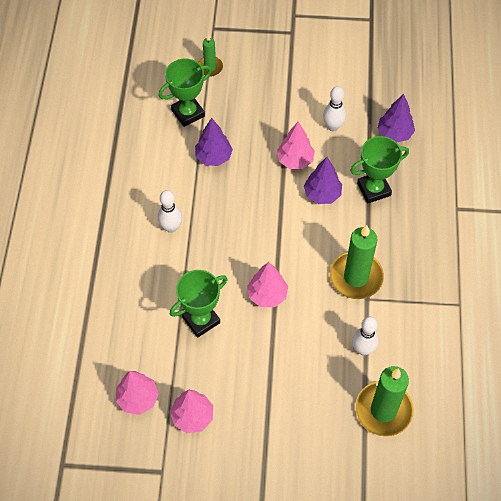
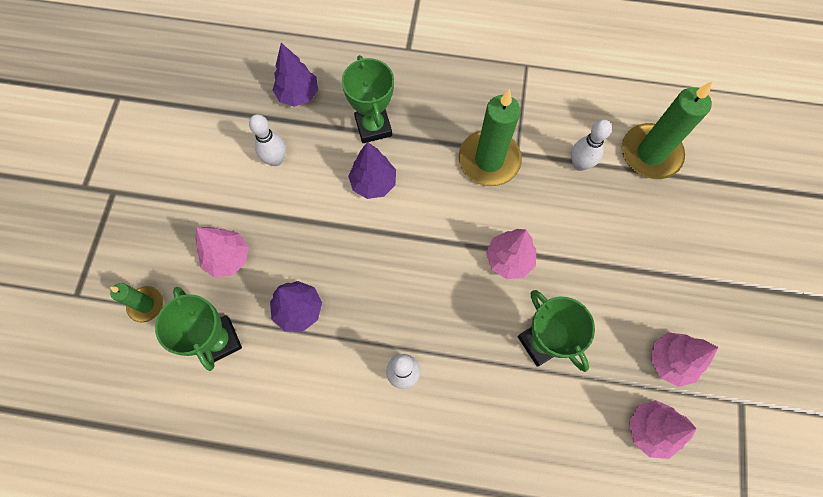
camera: 85 degrees left, 10 degrees up
(295, 160) = (319, 209): pink tree -> pink tree (228, 258)

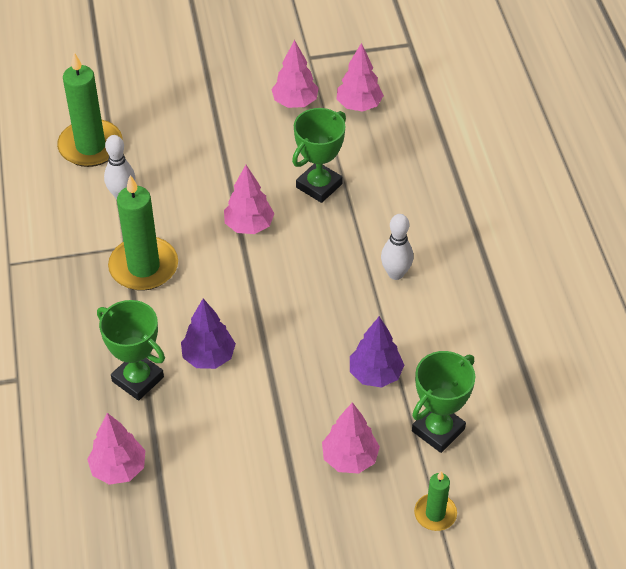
camera: 110 degrees left, 20 degrees down
(276, 160) = (214, 458): white bowling pin -> none
(298, 95) = (118, 468): purple tree -> pink tree
(373, 127) = (138, 379): green trophy -> green trophy turned 75 degrees clockwise

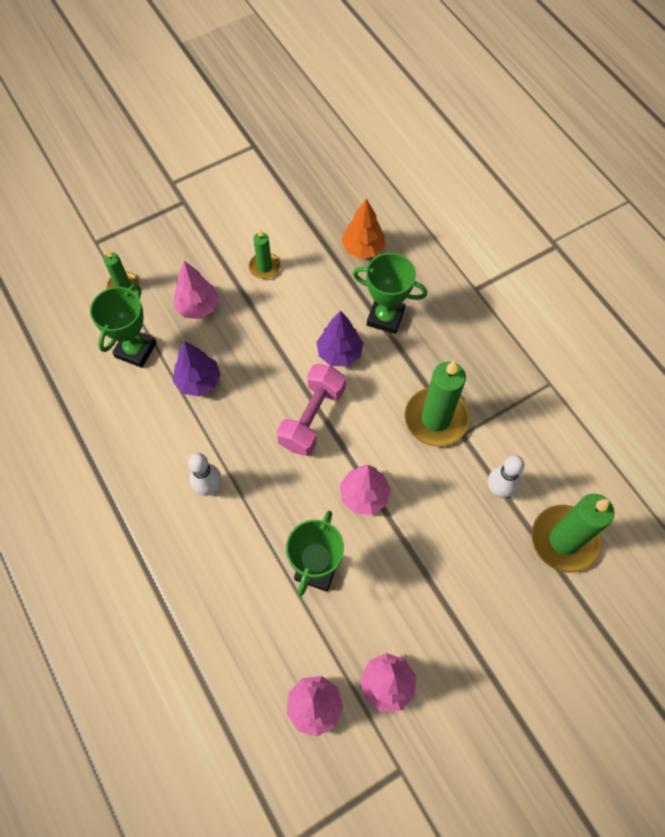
camera: 160 degrees right, 15 degrees up
(118, 468) = (363, 249): pink tree -> orange tree
(250, 483) = (264, 267): none -> green candle
(268, 304) = (312, 417): none -> pink dumbbell

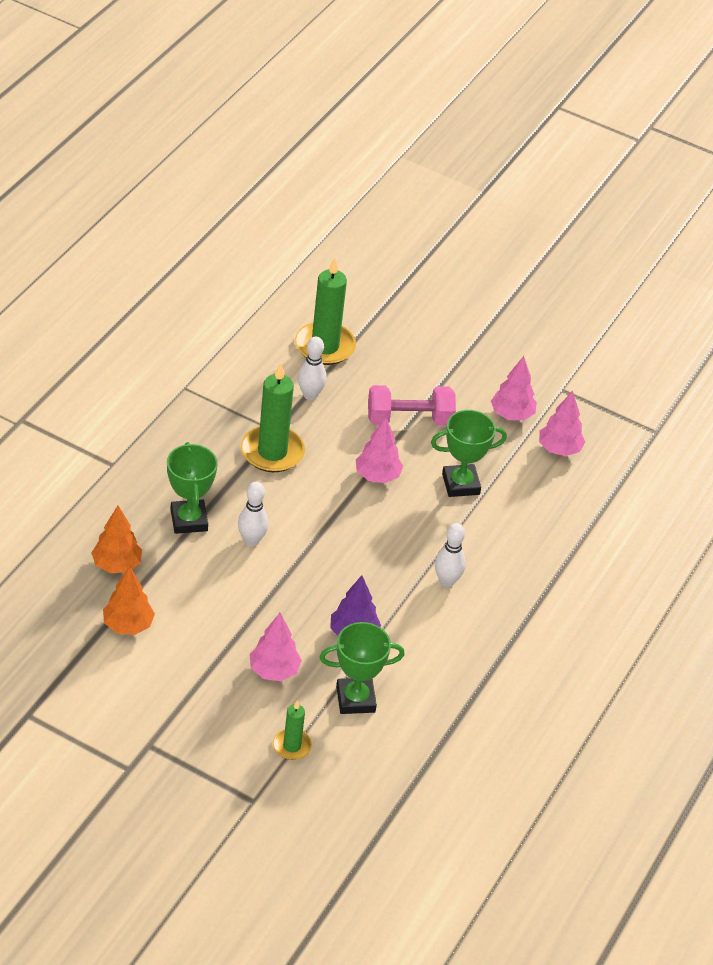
camera: 125 degrees left, 20 degrees down
(264, 267) = (190, 636): green candle -> none
(298, 232) = (128, 625): none -> orange tree
(312, 417) = (330, 536): pink dumbbell -> pink dumbbell (409, 419)
(339, 353) = (251, 540): purple tree -> white bowling pin

